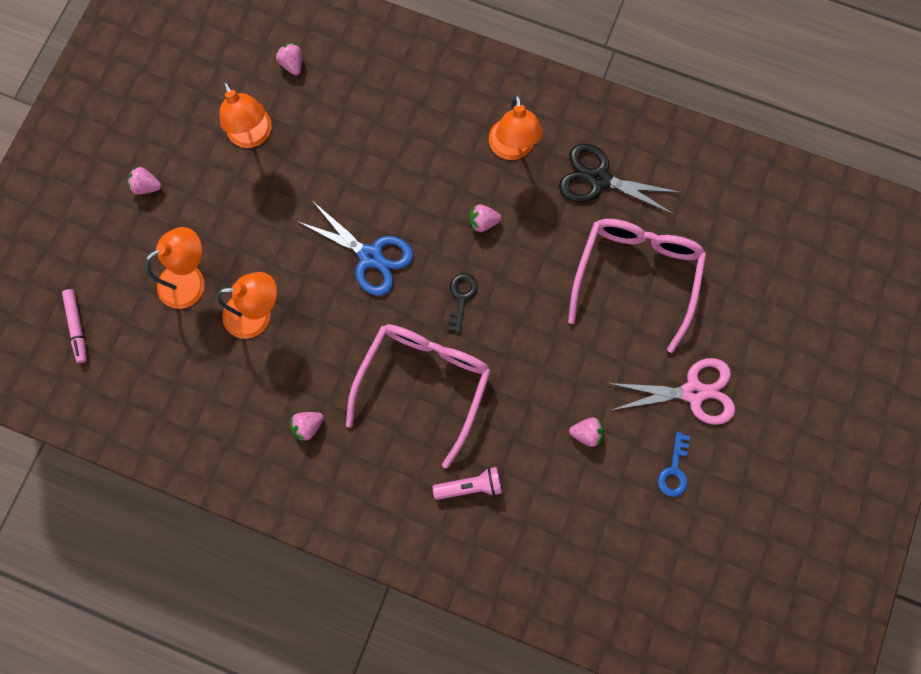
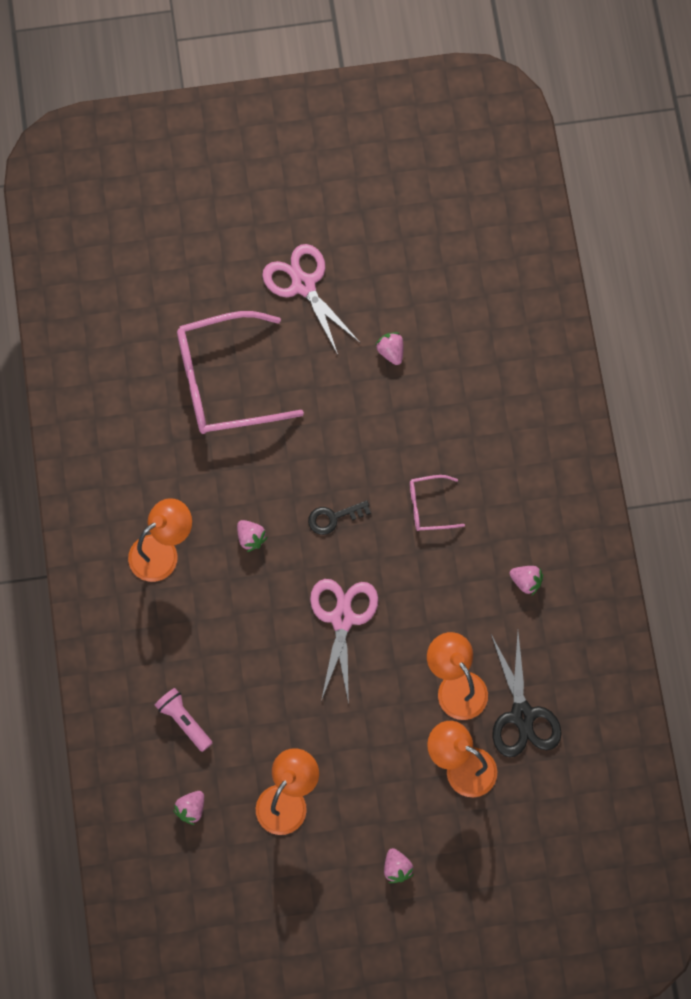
camera: 120 degrees left, 5 degrees down
(77, 327) = (566, 841): pink marker -> none
(370, 256) = (342, 619): blue scissors -> pink scissors
(424, 382) = (429, 507): pink glasses -> pink glasses, size x0.46
(470, 485) = (492, 420): pink flashlight -> pink flashlight (184, 721)
(599, 179) = (149, 459): black scissors -> black scissors (522, 715)
(674, 470) = (380, 268): blue key -> none

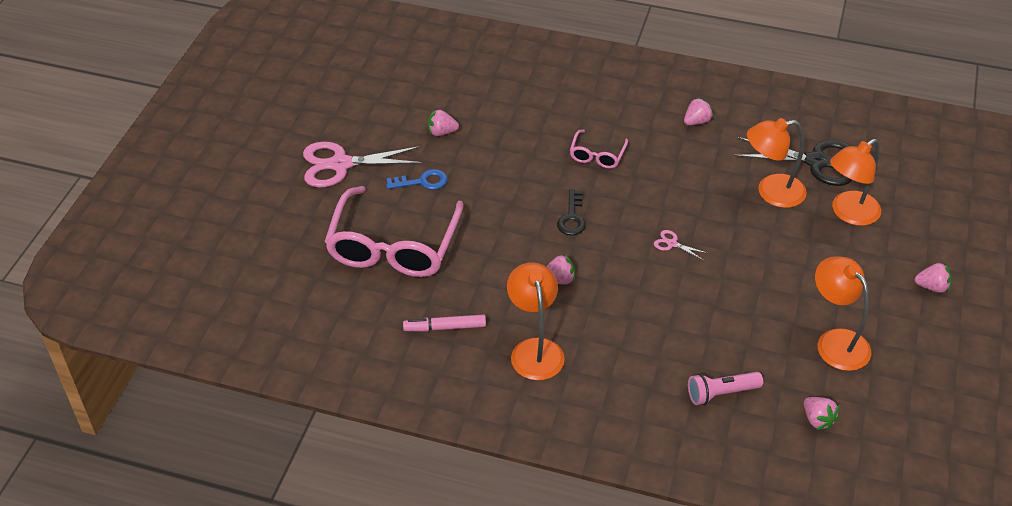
camera: 65 degrees left, 25 degrees down
(152, 468) = (445, 327): none -> pink marker
(316, 366) = (422, 182): none -> blue key
(342, 619) = (672, 244): pink scissors -> pink scissors, size x0.42

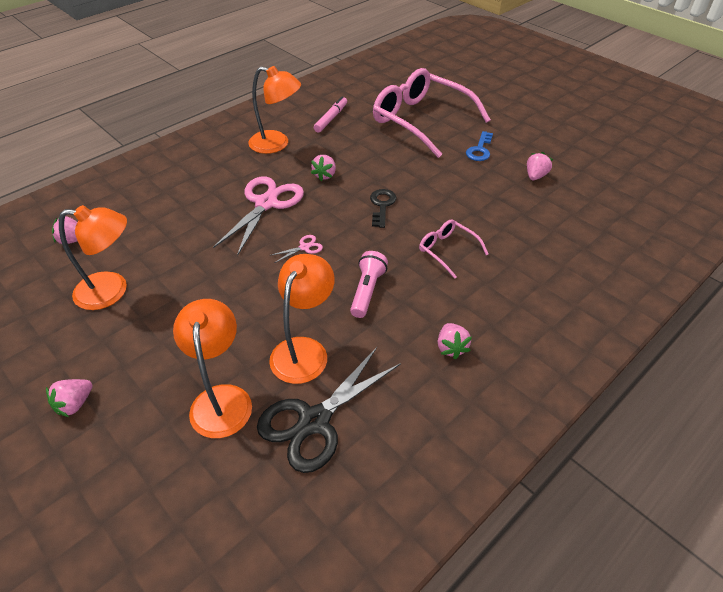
camera: 120 degrees right, 0 degrees up
(340, 164) = (524, 122): pink scissors -> pink scissors (266, 203)
(572, 217) = (382, 205): black key -> black key turned 60 degrees clockwise
(721, 393) = (150, 205): pink flashlight -> pink flashlight (367, 291)

